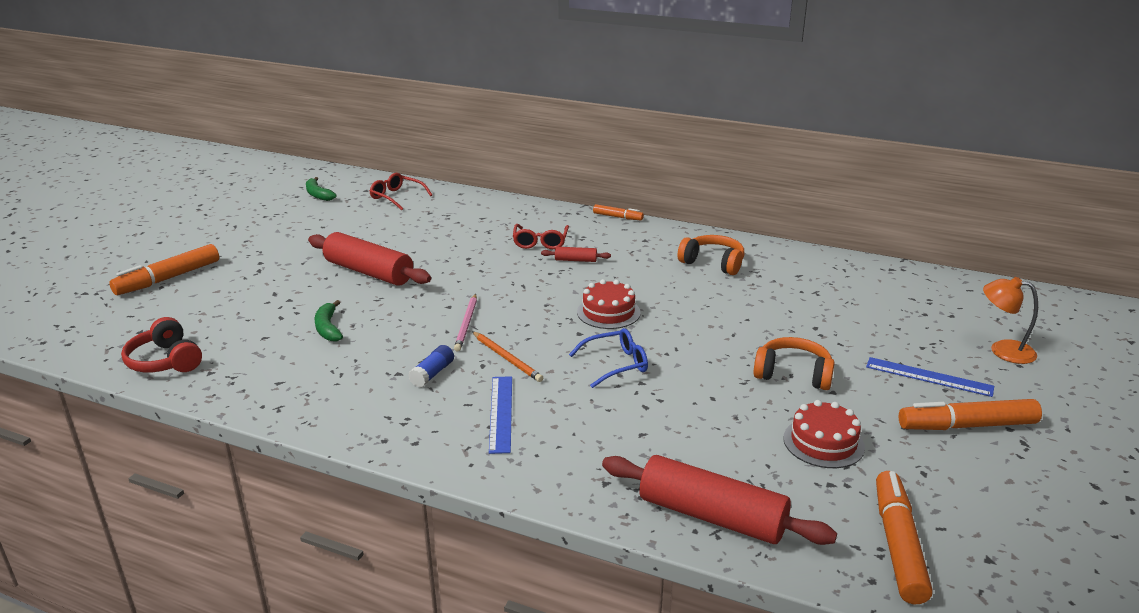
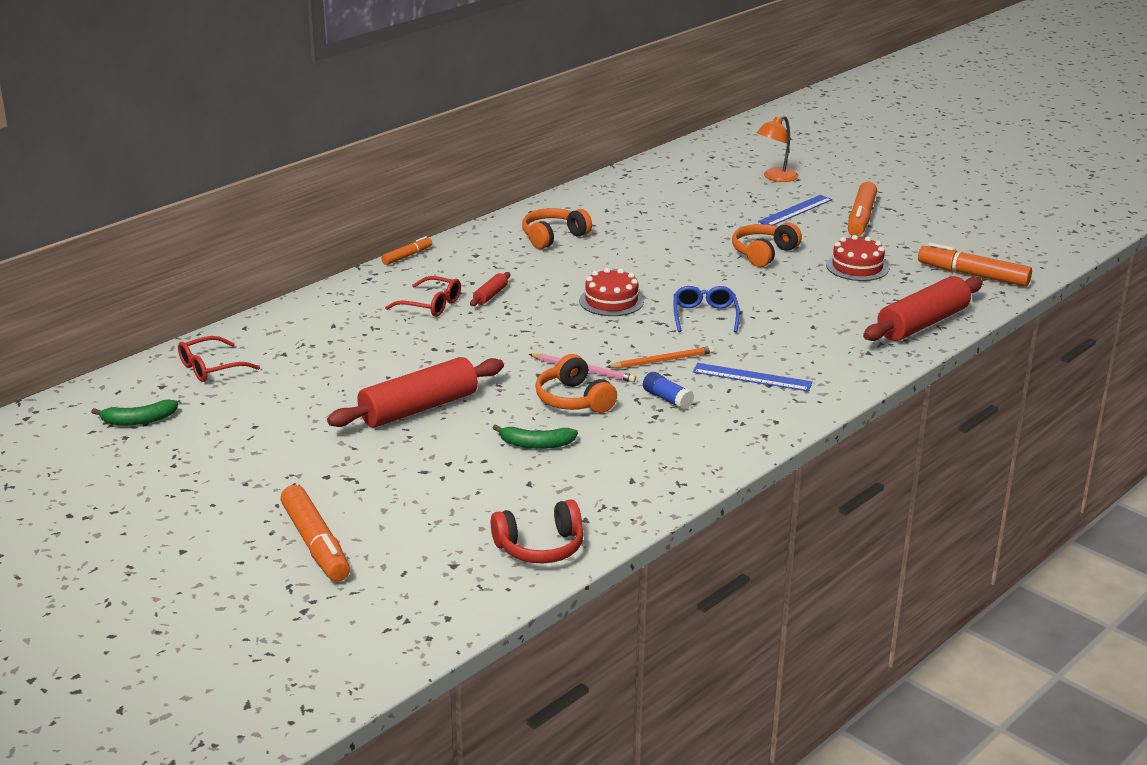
camera: 70 degrees left, 0 degrees up
(411, 330) = (574, 400): none -> orange headphones

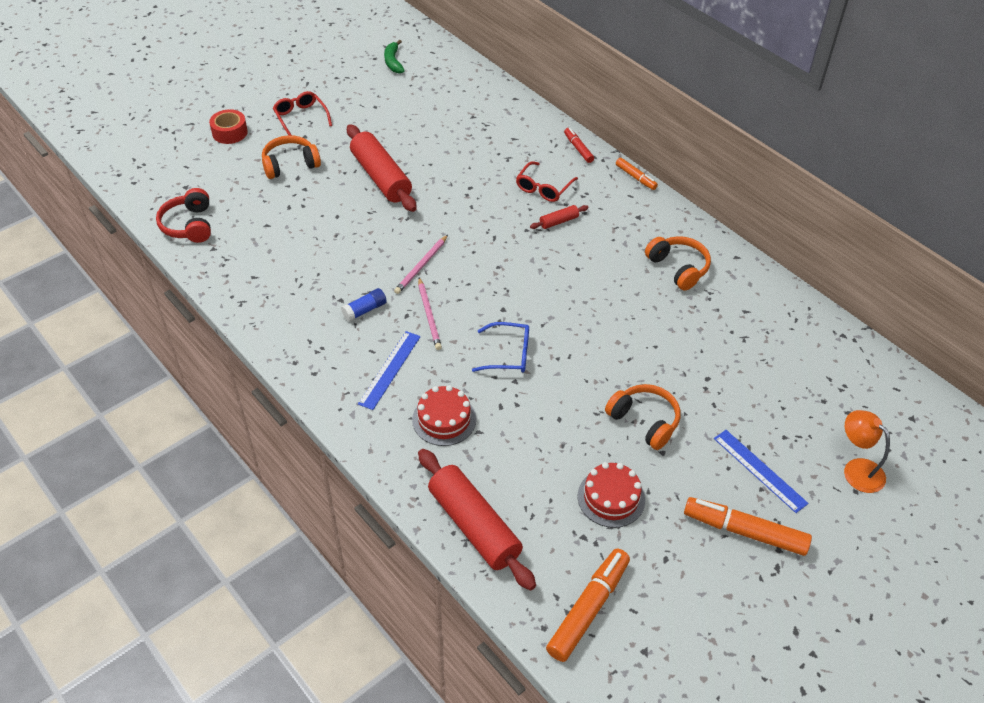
camera: 95 degrees right, 20 degrees up
(211, 368) = (457, 86): red glasses -> red glasses (301, 118)
(315, 544) = (229, 132): orange marker -> red tape
(354, 287) = (578, 148): none -> red marker
(490, 295) = (559, 221): red rolling pin -> red rolling pin turned 60 degrees counterclockwise
(536, 444) = (316, 232): green banana -> none
(574, 400) = (376, 256): orange headphones -> orange headphones (290, 164)
(611, 301) = (543, 294): red cake -> red cake (444, 419)
(663, 360) = (429, 315): orange pencil -> pink pencil

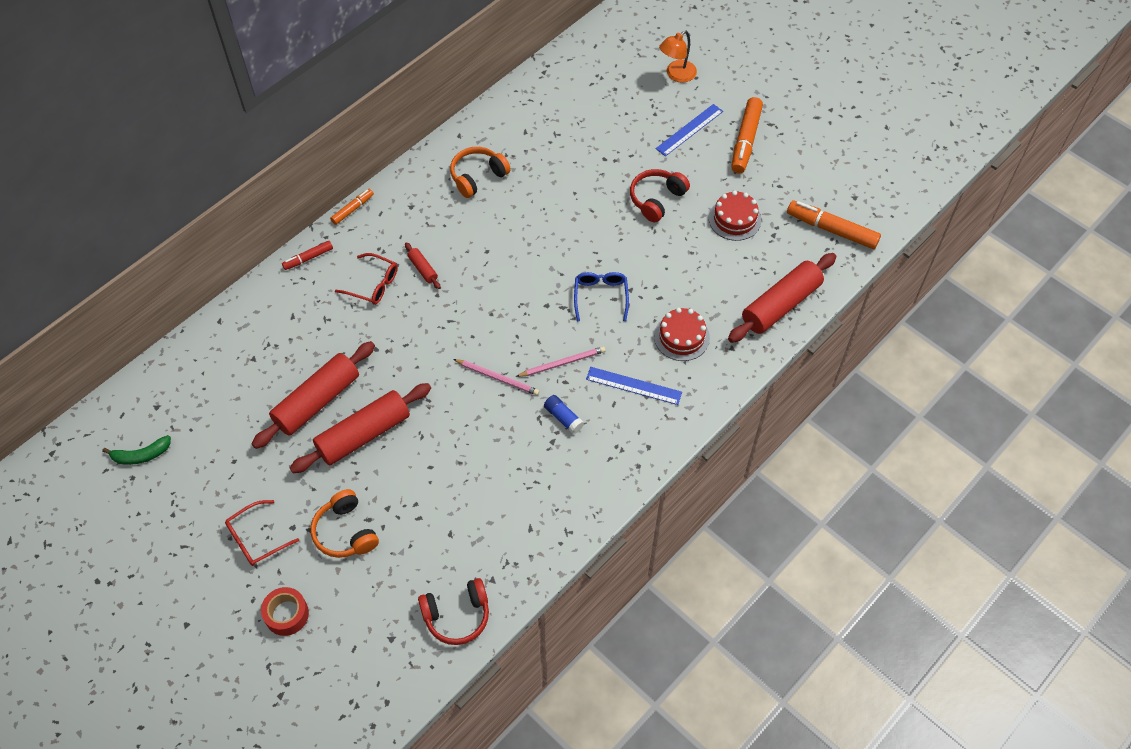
camera: 95 degrees left, 10 degrees up
(421, 151) = (317, 401): none -> red rolling pin
(644, 421) = (656, 199): orange headphones -> red headphones

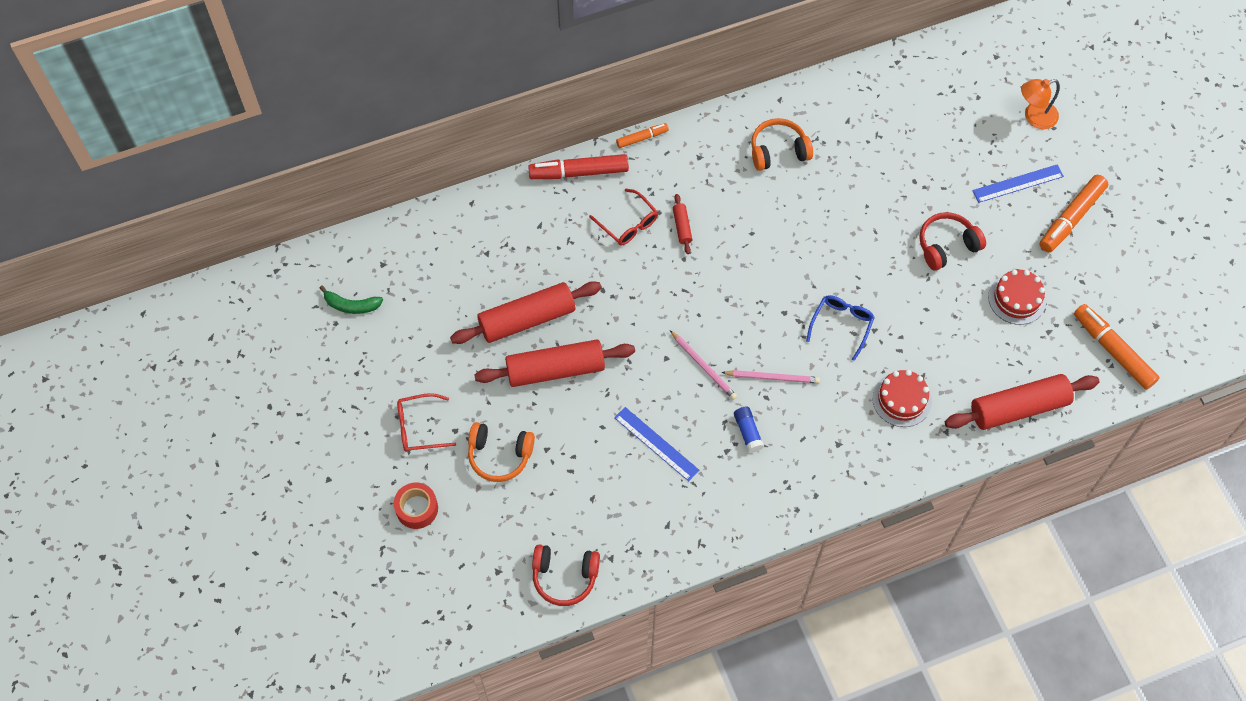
camera: 25 degrees right, 5 degrees up
(308, 258) = (579, 172): red marker -> red marker, size x1.82
(345, 532) = (499, 455): orange headphones -> orange headphones turned 75 degrees counterclockwise
(633, 386) = (830, 429): blue ruler -> blue ruler (656, 444)

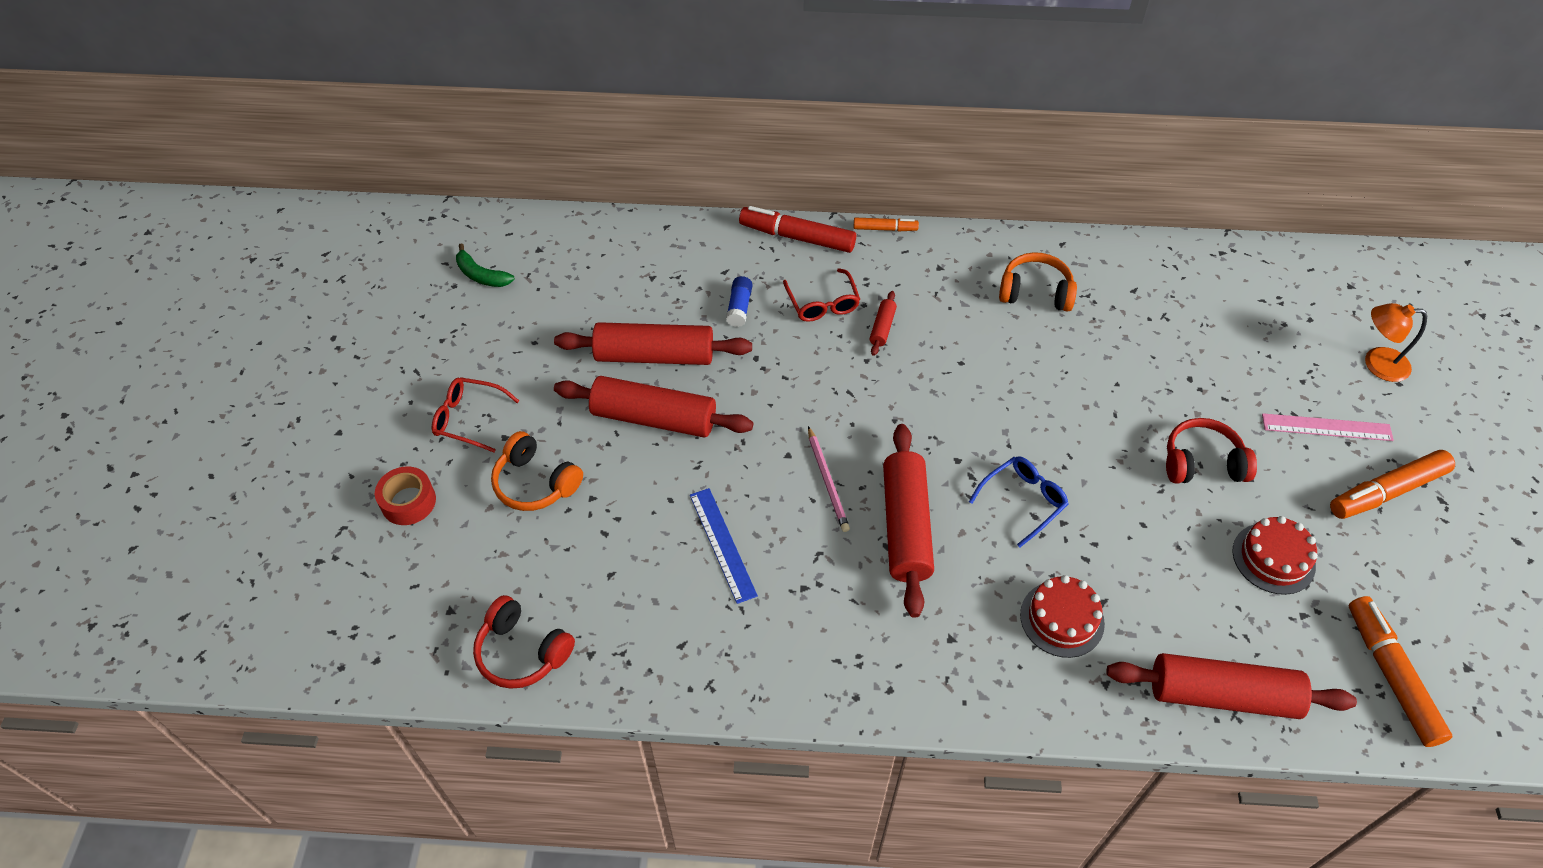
camera: 25 degrees right, 10 degrees down
(748, 432) = (841, 577): blue glue stick -> blue glue stick (739, 307)
(772, 377) = (905, 526): pink pencil -> red rolling pin
(1018, 184) = (1326, 427): blue ruler -> pink ruler

